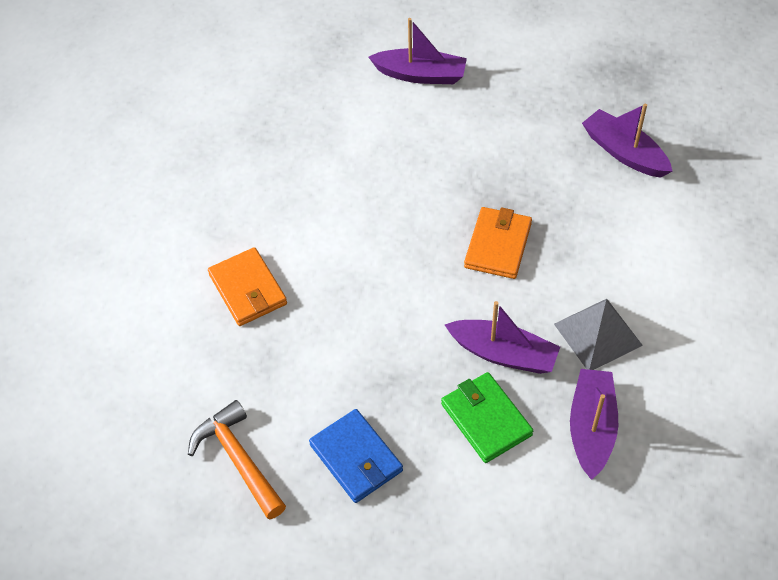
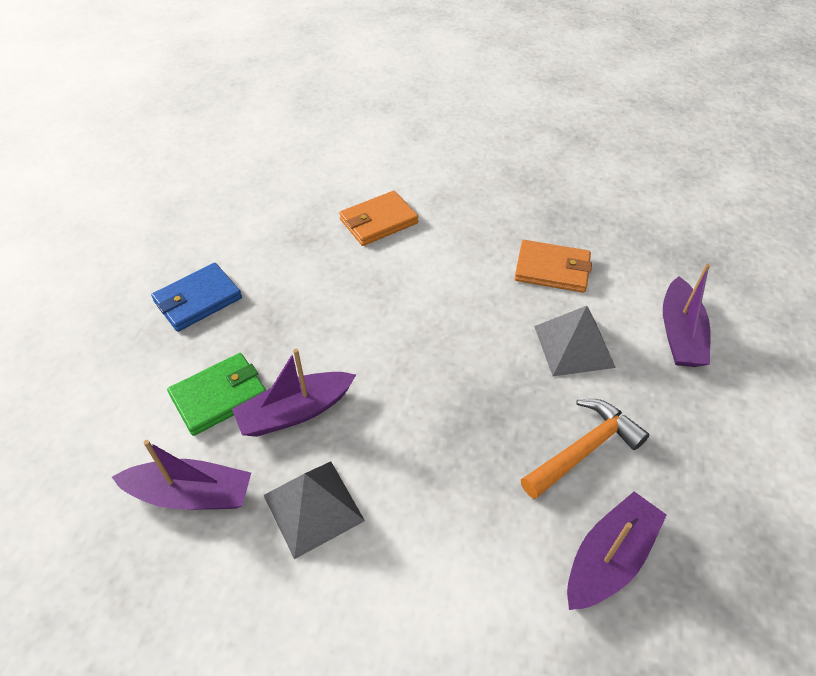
camera: 85 degrees right, 5 degrees down
(238, 459) = (213, 229): orange hammer -> orange hammer (584, 449)
(432, 145) = (574, 346): none -> grey pyramid
(498, 245) = (438, 408): orange wallet -> orange wallet (552, 269)
(503, 353) = (295, 412): purple boat -> purple boat turned 45 degrees clockwise

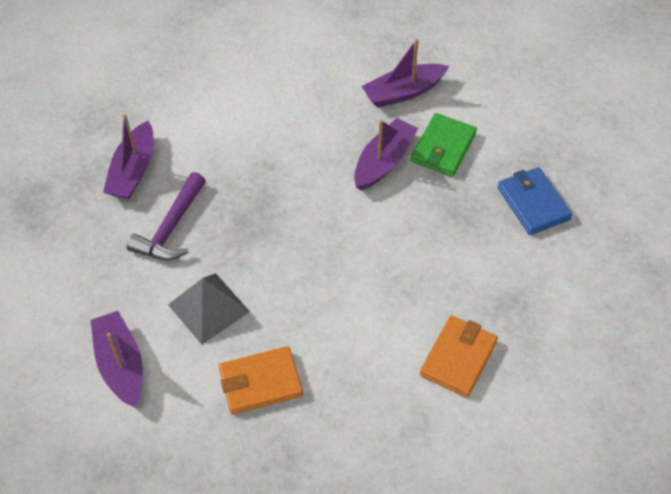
camera: 150 degrees right, 5 degrees up
(198, 300) = (533, 203): blue wallet -> blue wallet turned 45 degrees counterclockwise
(313, 508) = (326, 117): grey pyramid -> none
(584, 449) = (171, 228): orange hammer -> purple hammer

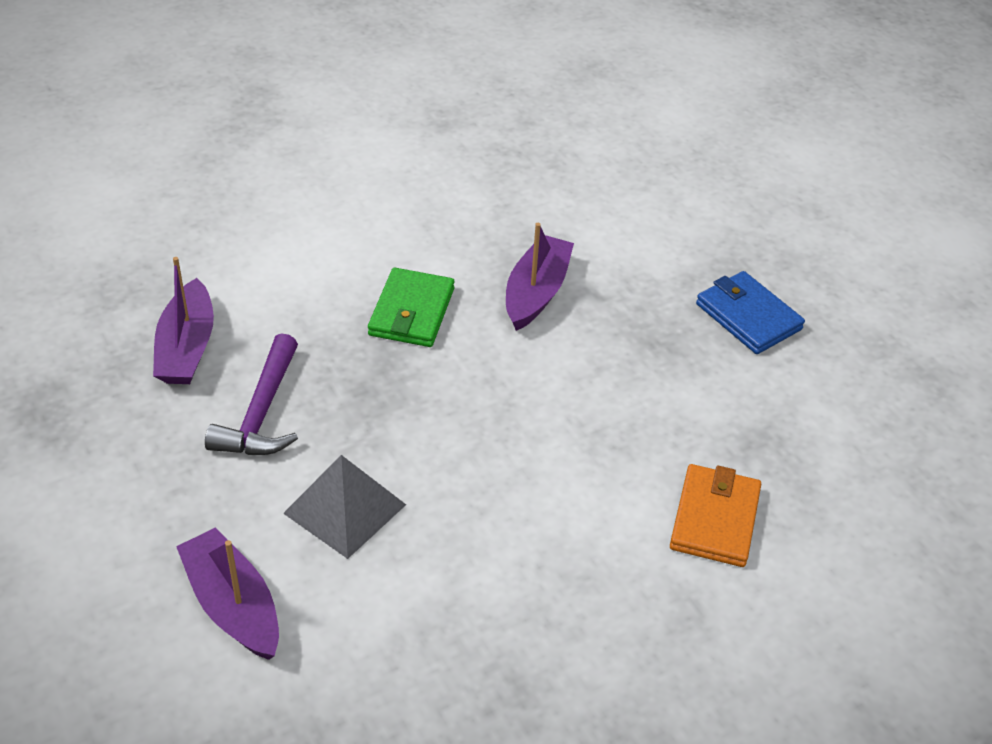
camera: 15 degrees left, 10 degrees down
(260, 382) = (448, 596): orange wallet -> none
(403, 92) = (536, 208): purple boat -> none
(443, 148) = (610, 266): green wallet -> green wallet (411, 312)

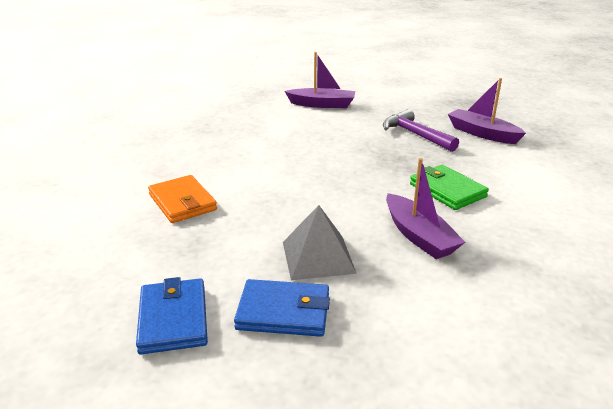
camera: 135 degrees right, 15 degrees down
(344, 509) = (335, 132): grey pyramid -> grey pyramid (318, 257)
(844, 373) = (173, 319): none -> blue wallet

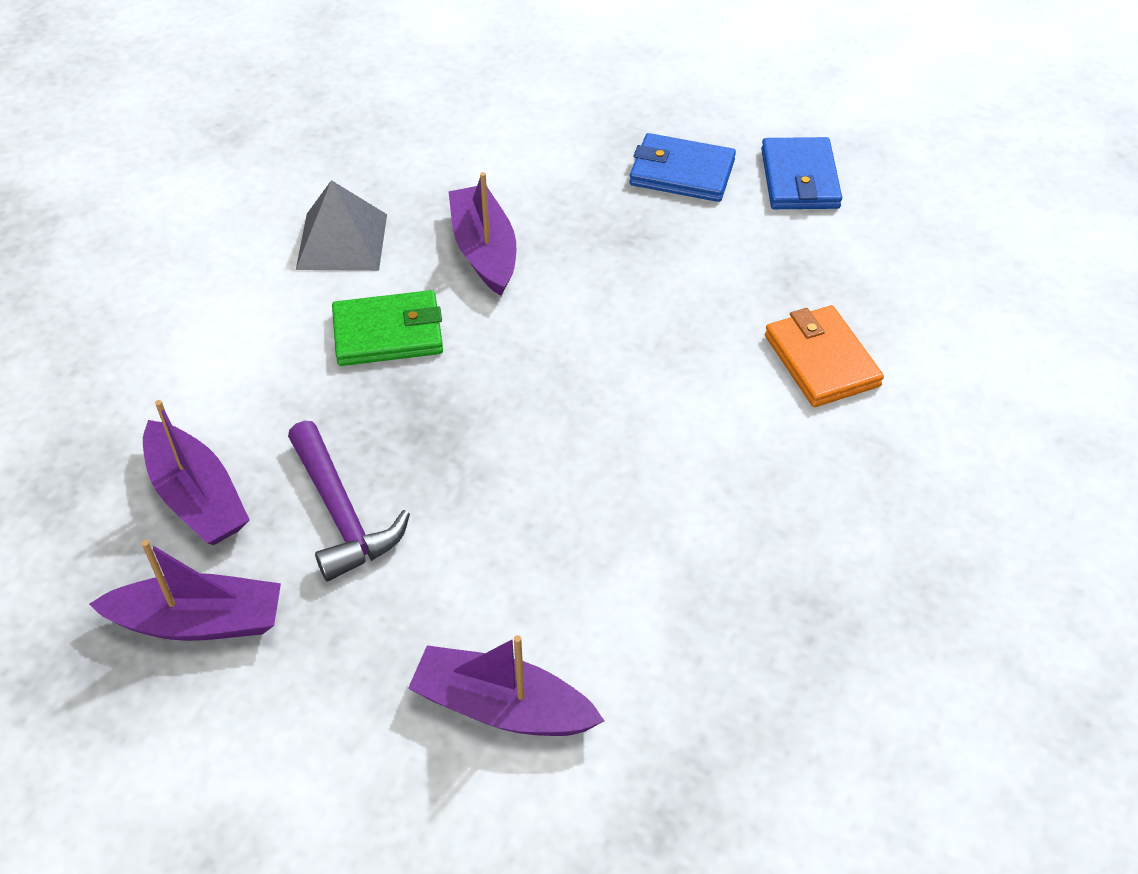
camera: 170 degrees left, 20 degrees up
(318, 257) = (629, 235): grey pyramid -> grey pyramid (342, 241)
(446, 110) = (199, 621): none -> purple boat
(447, 190) = (388, 333): green wallet -> green wallet turned 75 degrees counterclockwise

